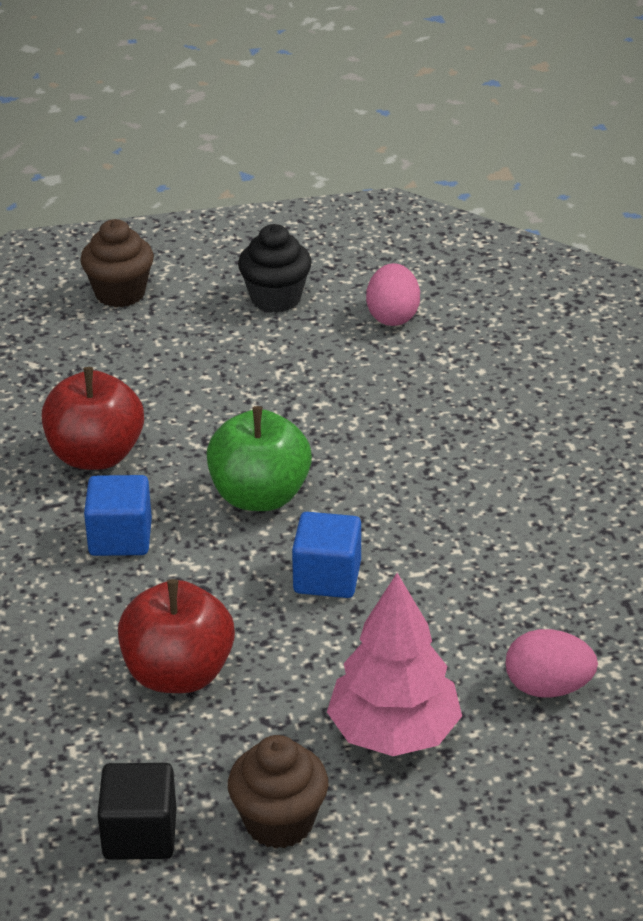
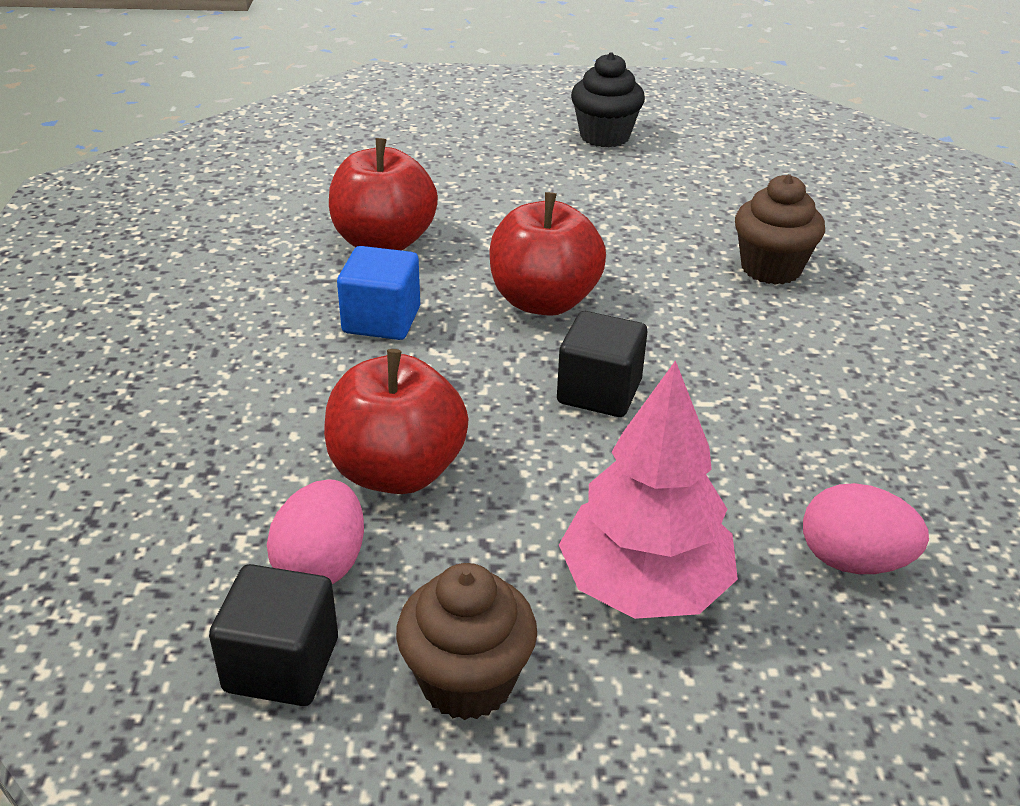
camera: 10 degrees right, 0 degrees up
(120, 293) = (456, 116): brown cupcake -> brown cupcake (771, 268)
(260, 496) = (544, 301): green apple -> red apple
(327, 577) = (599, 392): blue cube -> black cube
(392, 316) = (719, 163): pink egg -> pink egg (321, 565)

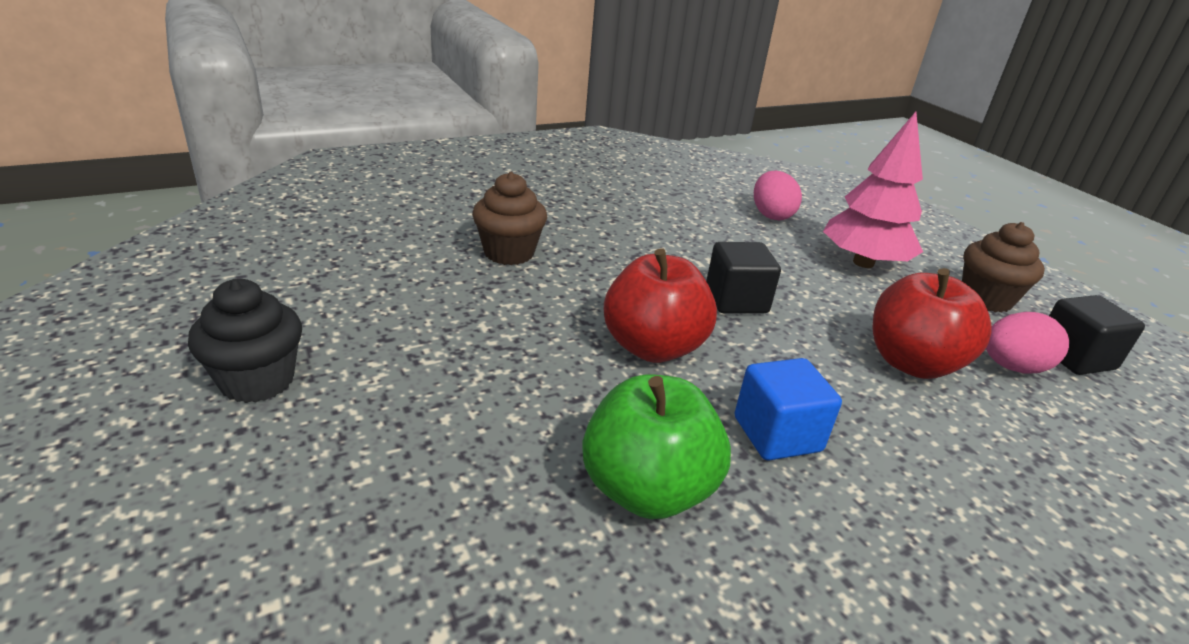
camera: 120 degrees left, 5 degrees down
(384, 242) = (647, 489): red apple -> green apple

